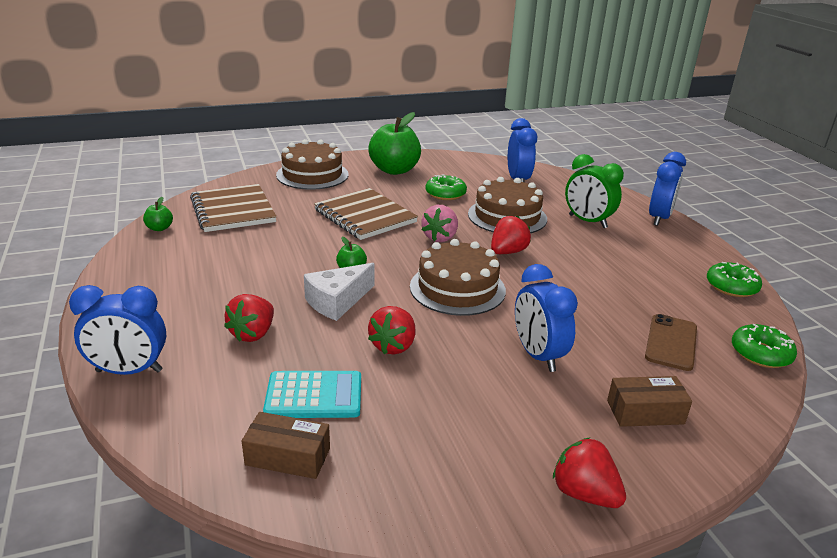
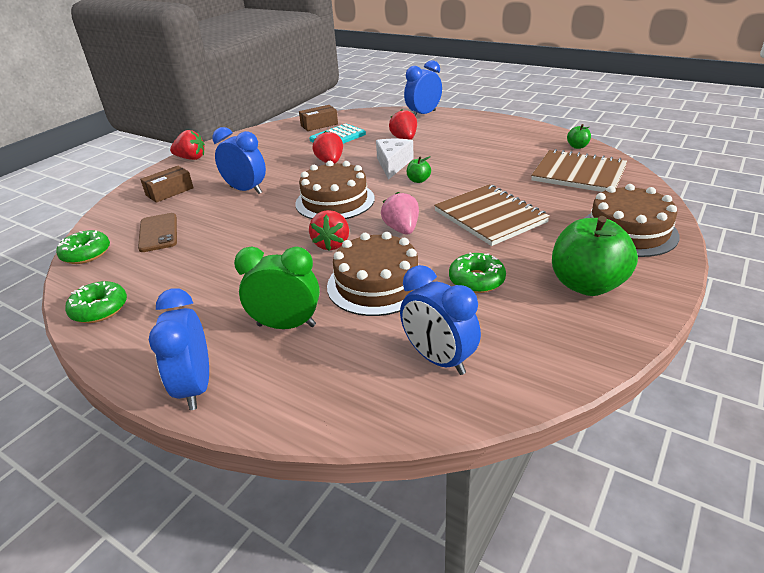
camera: 145 degrees right, 5 degrees up
(365, 216) = (490, 217): brown notebook -> brown notebook turned 45 degrees clockwise

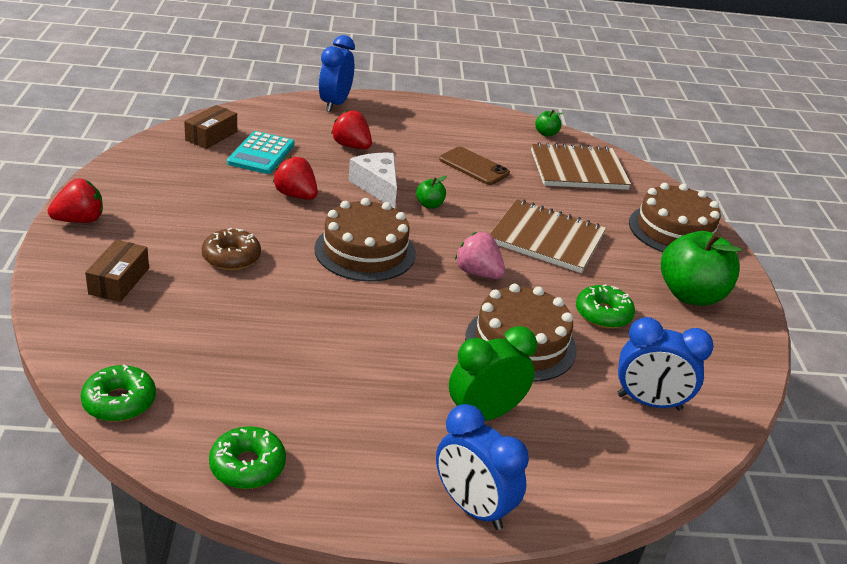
camera: 40 degrees left, 0 degrees up
(158, 233) = (187, 346): brown phone -> brown phone (474, 166)
(246, 190) = (231, 257): blue clock -> brown donut
(332, 244) = (424, 308): red strawberry -> none

